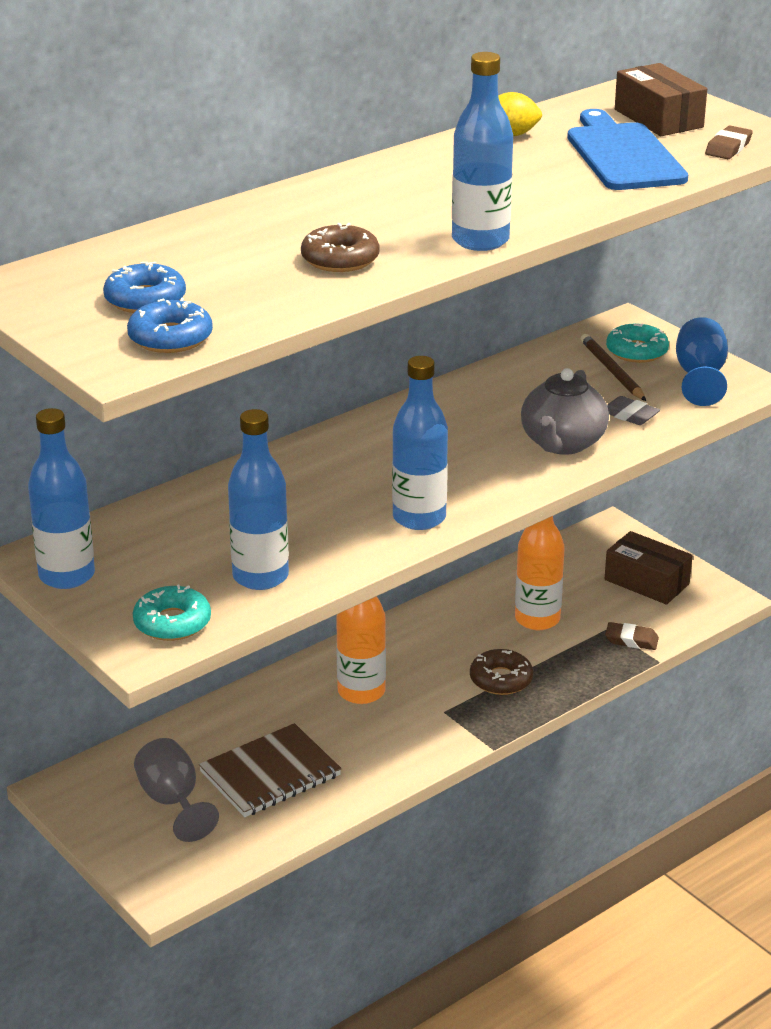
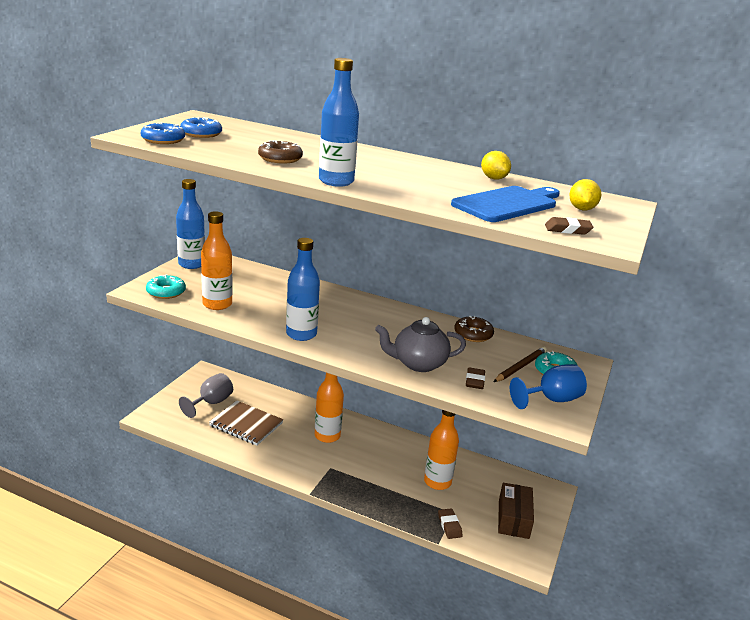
camera: 60 degrees right, 5 degrees down
(260, 576) = (217, 304): blue bottle -> orange bottle
(501, 679) = (372, 481): brown donut -> brown donut (473, 334)
(629, 415) = (474, 381): grey eraser -> brown eraser
(658, 118) = (581, 209): brown box -> yellow lemon

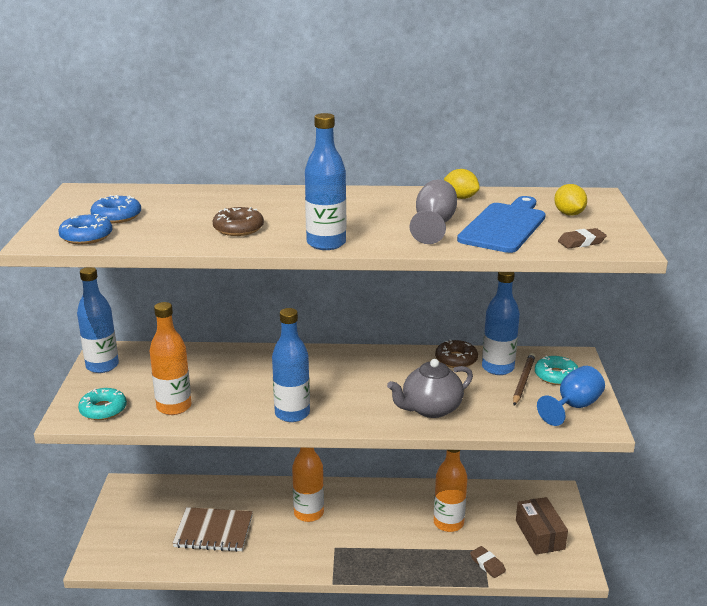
camera: 20 degrees left, 0 degrees up
(211, 403) = (157, 520): grey goblet -> grey goblet (434, 225)
(474, 381) = (495, 410): brown eraser -> none
(505, 350) = (497, 368): none -> blue bottle

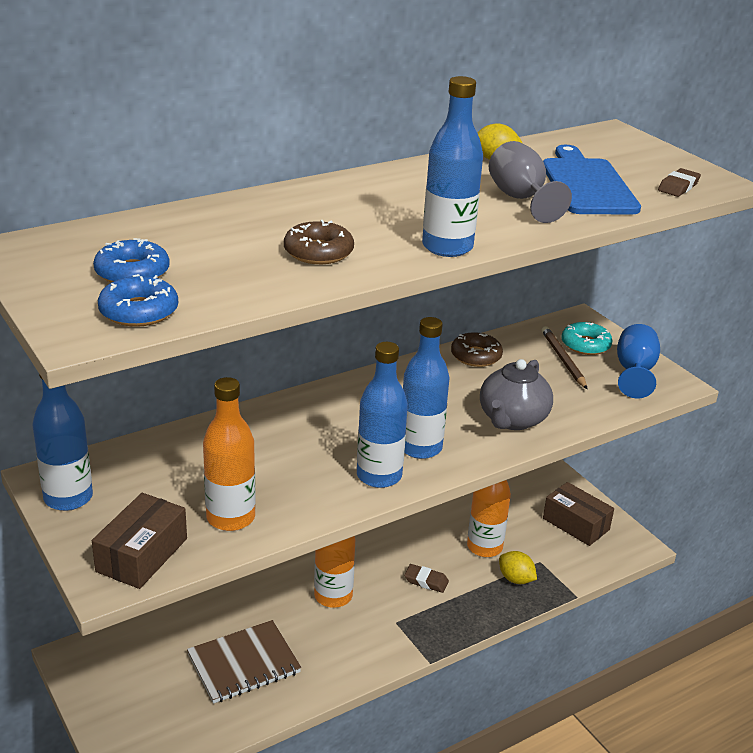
camera: 35 degrees left, 5 degrees up
(103, 409) = (142, 555): turquoise donut -> brown box
(487, 564) = (557, 574): brown eraser -> brown eraser (426, 581)
(497, 368) = (525, 353): blue bottle -> blue bottle (420, 448)
(569, 214) = (621, 157): yellow lemon -> yellow lemon (515, 579)

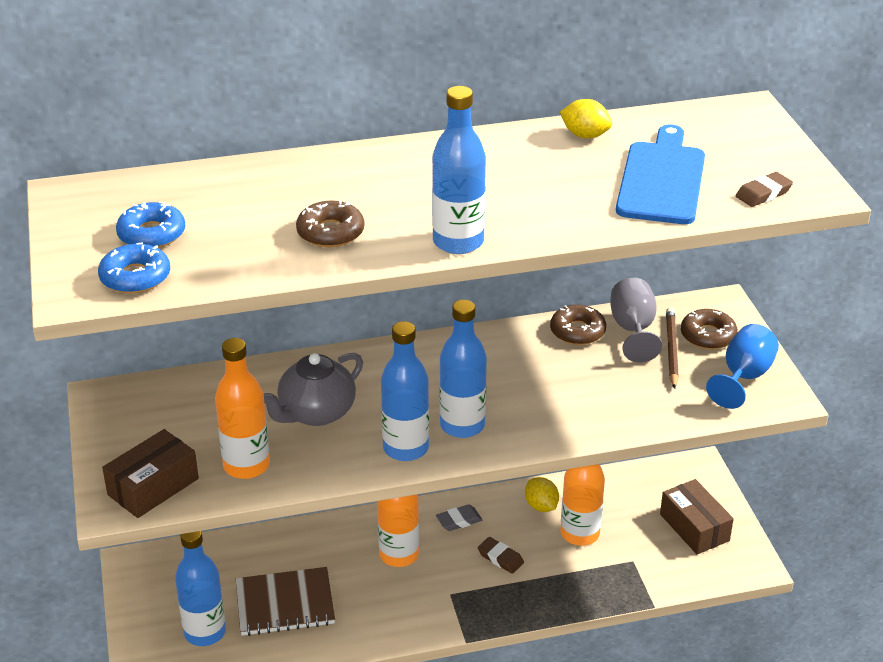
camera: 20 degrees right, 5 degrees up
(68, 498) = (113, 420): blue bottle -> blue bottle (205, 632)
(374, 555) = (459, 520): none -> grey eraser
(512, 419) = (574, 410): grey teapot -> grey teapot (316, 413)
(515, 579) = (596, 574): yellow lemon -> yellow lemon (541, 506)
(521, 199) = (576, 191): grey goblet -> grey goblet (633, 330)
(585, 345) = (708, 336): turquoise donut -> brown donut

